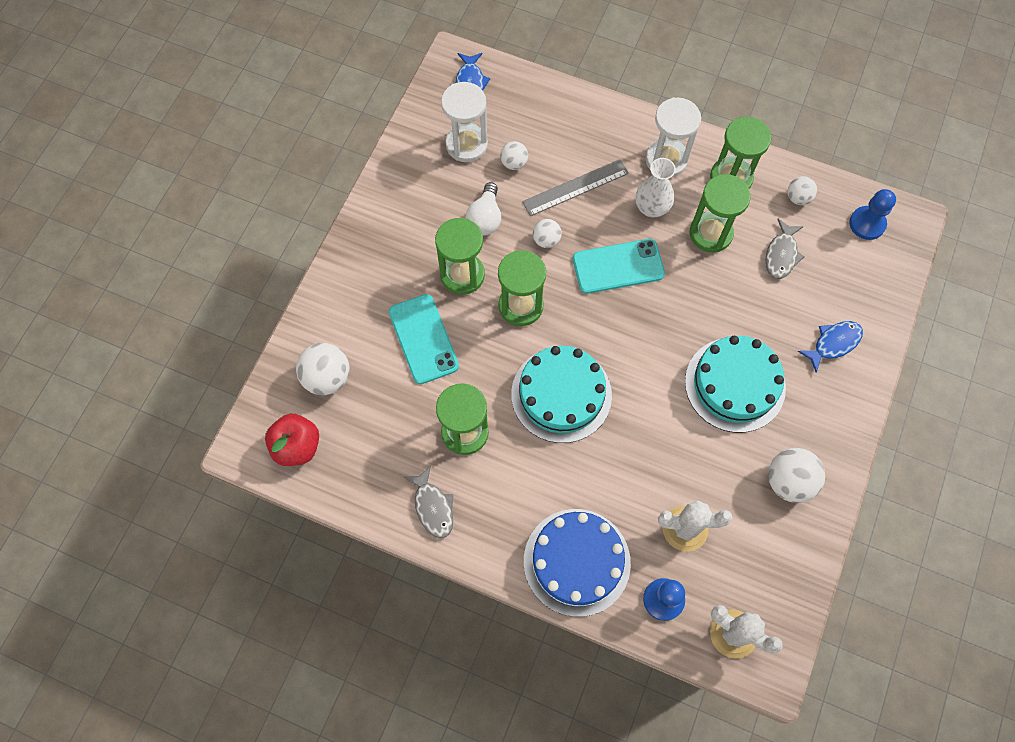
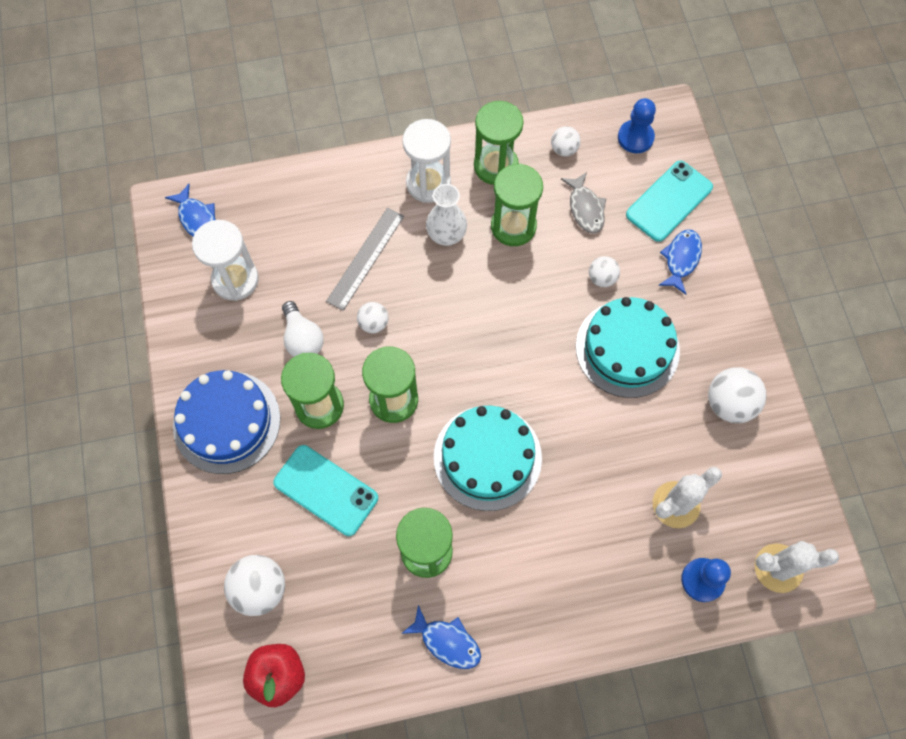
camera: 35 degrees left, 0 degrees up
(433, 507) = (447, 641): grey fish -> blue fish
(514, 163) = (293, 270): white ball -> white ball (602, 278)
(577, 562) = (608, 600): blue cake -> blue cake (227, 422)
(618, 266) = (454, 307): turquoise phone -> turquoise phone (669, 201)

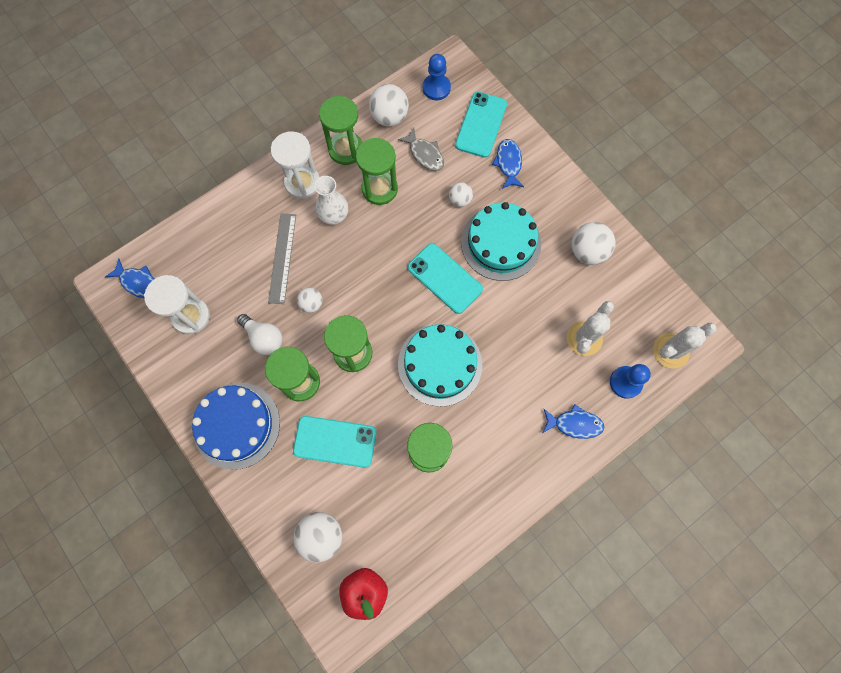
camera: 25 degrees left, 5 degrees up
(447, 641) = (473, 508): blue fish -> blue fish (574, 424)
(540, 361) = (445, 278): none -> turquoise phone
(564, 149) = (389, 117): white ball -> white ball, size x1.70

